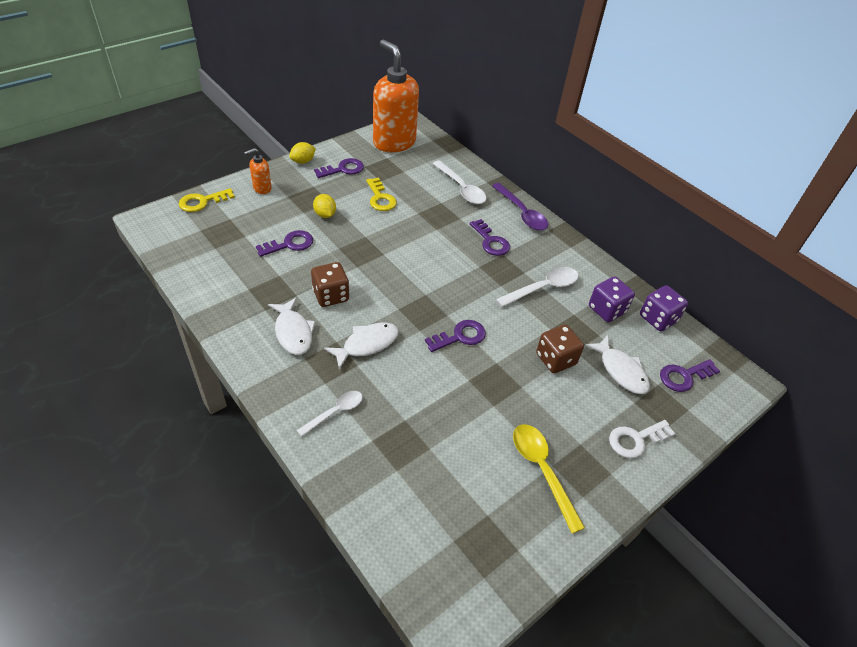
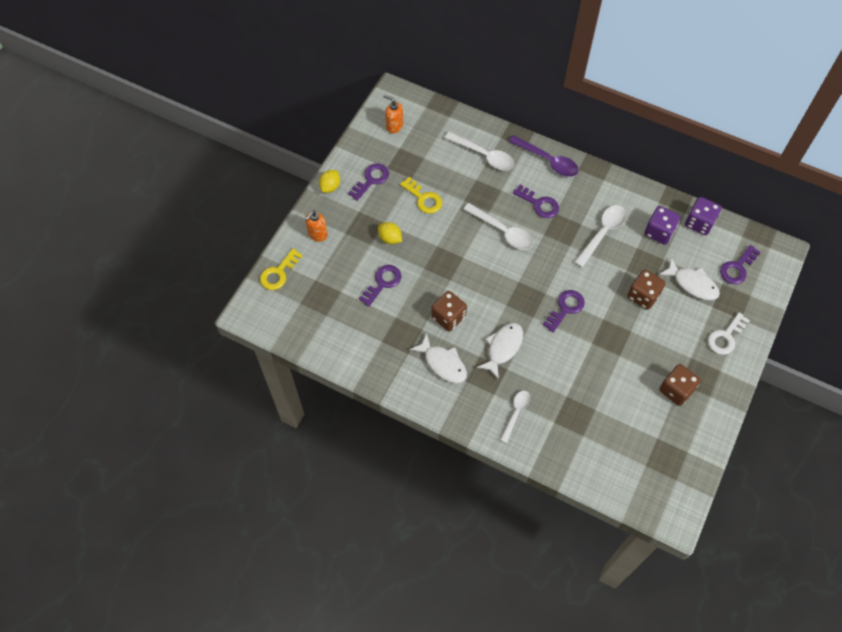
camera: 20 degrees left, 15 degrees up
(394, 142) = (394, 126): orange soap dispenser -> orange soap dispenser, size x0.44
(438, 249) = (502, 231): none -> white spoon
(542, 471) = (676, 390): yellow spoon -> brown dice

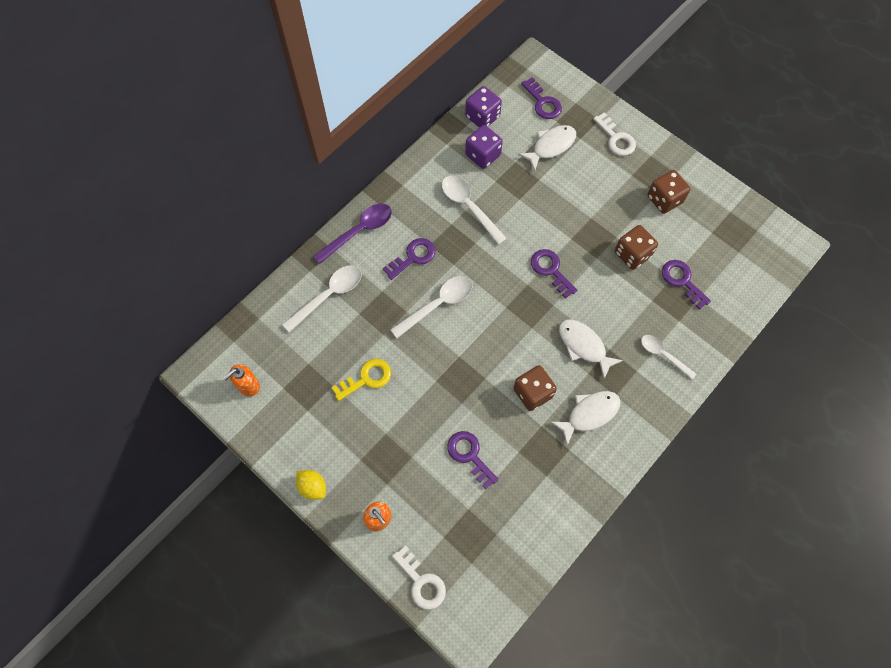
camera: 75 degrees left, 5 degrees up
(278, 273) = (421, 582): yellow key -> white key
(371, 180) = (319, 433): purple key -> purple key (682, 281)
(390, 238) = (410, 432): yellow lemon -> none
(643, 296) = (553, 194): brown dice -> brown dice (632, 254)

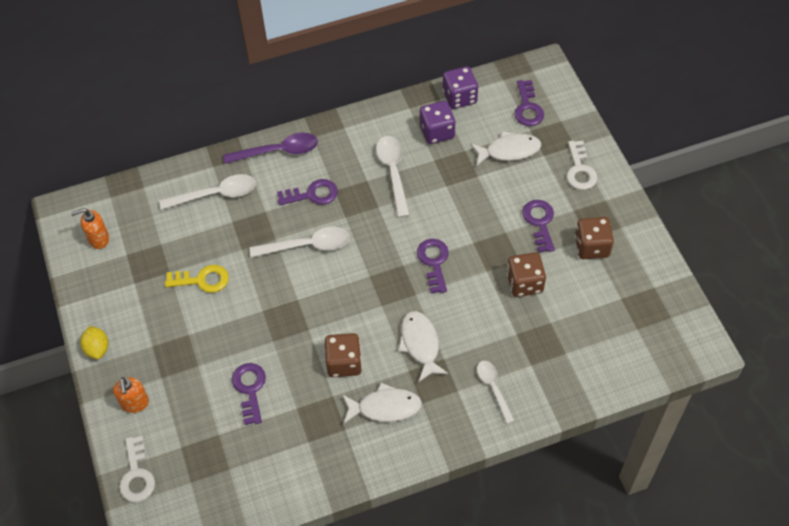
camera: 30 degrees right, 10 degrees down
(682, 281) = (559, 330): purple key -> purple key (539, 222)

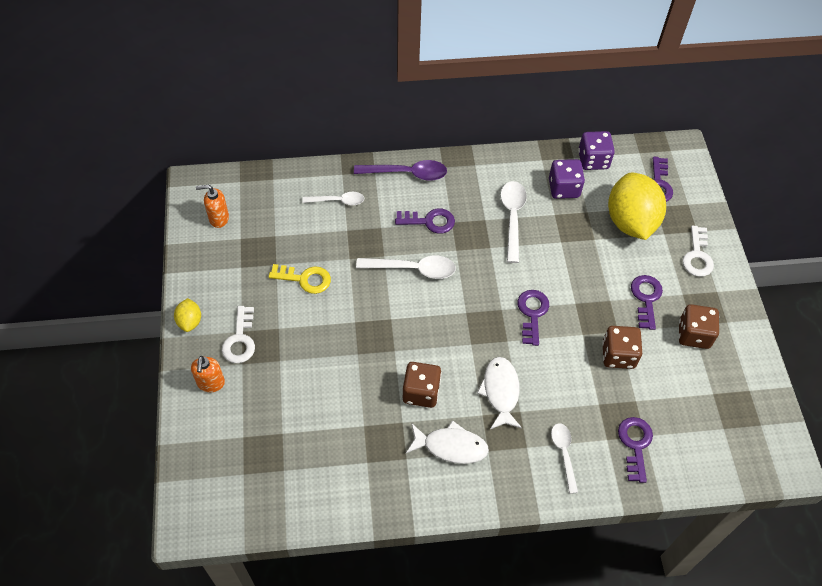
camera: 10 degrees right, 0 degrees up
(137, 475) = (194, 454): white key -> white key (240, 340)
(215, 194) = (338, 201): white spoon -> white spoon, size x0.65
(250, 389) = (323, 396): purple key -> purple key (635, 444)
(509, 151) = (630, 222): white fish -> yellow lemon

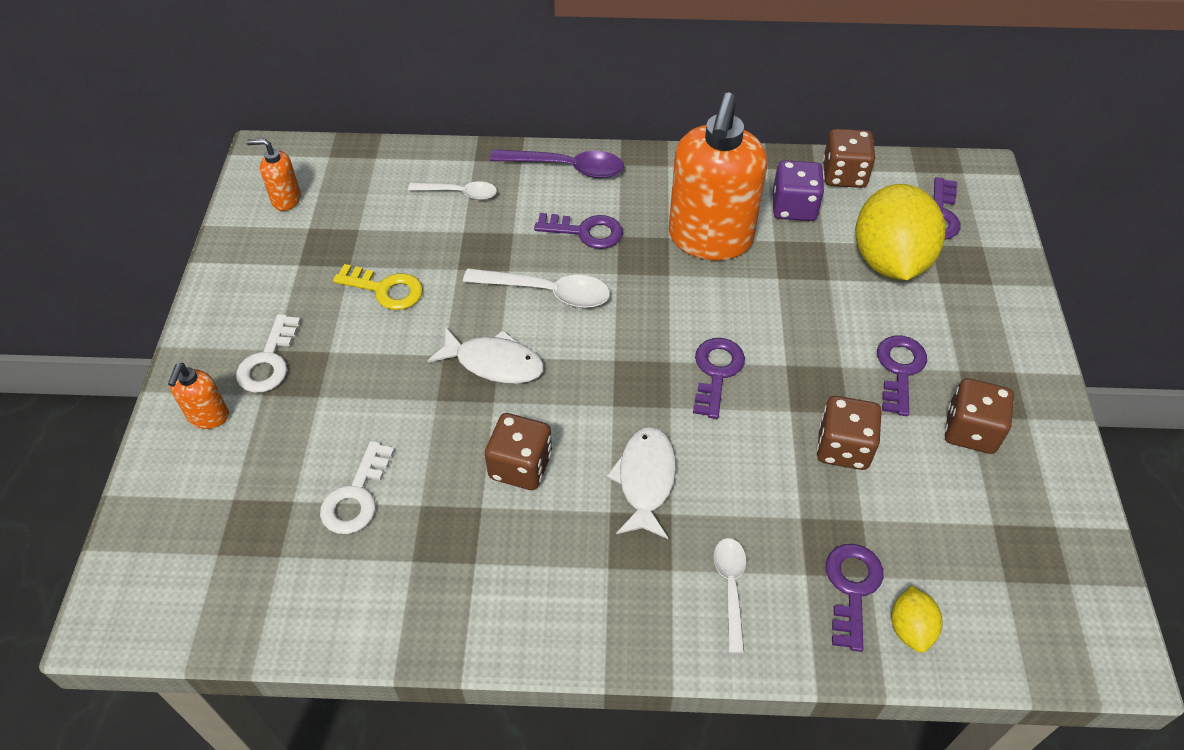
camera: 10 degrees right, 5 degrees down
(190, 321) = (204, 328): yellow lemon -> yellow lemon (910, 628)
(451, 446) = (550, 553): white fish -> white fish (494, 363)
(512, 218) = (710, 239): white spoon -> orange soap dispenser
(593, 160) = (844, 175): purple dice -> brown dice
(697, 256) = (989, 318): white key -> white key (356, 496)

